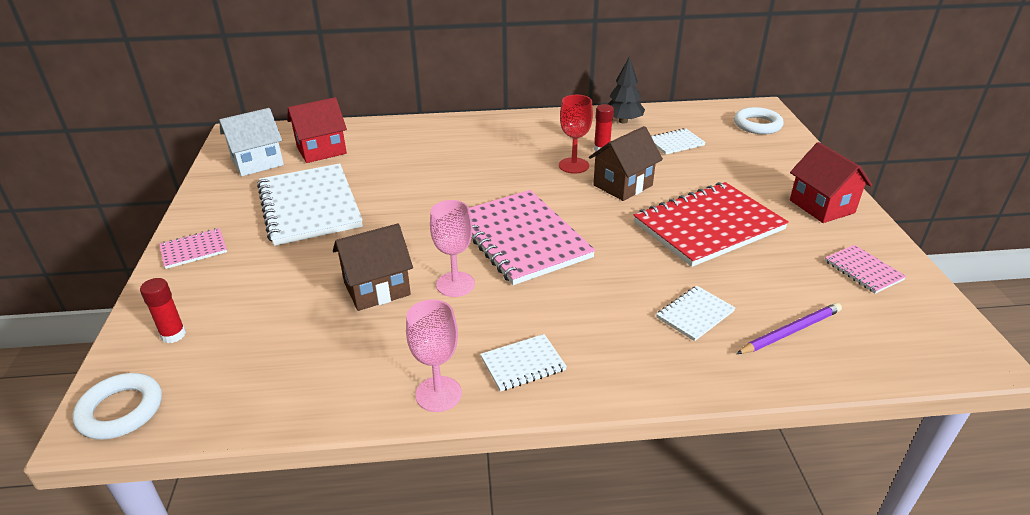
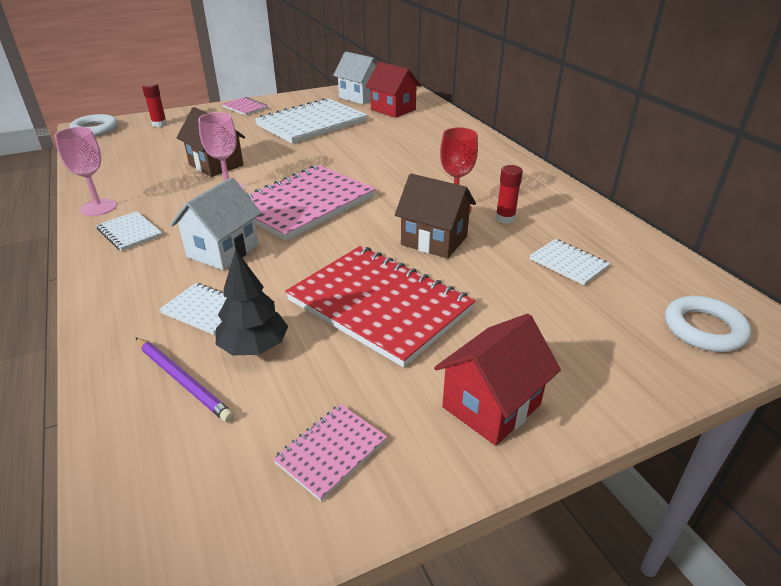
camera: 70 degrees right, 0 degrees up
(594, 297) = (223, 251): none -> white house
(623, 121) = (588, 222): black tree -> black tree (254, 347)

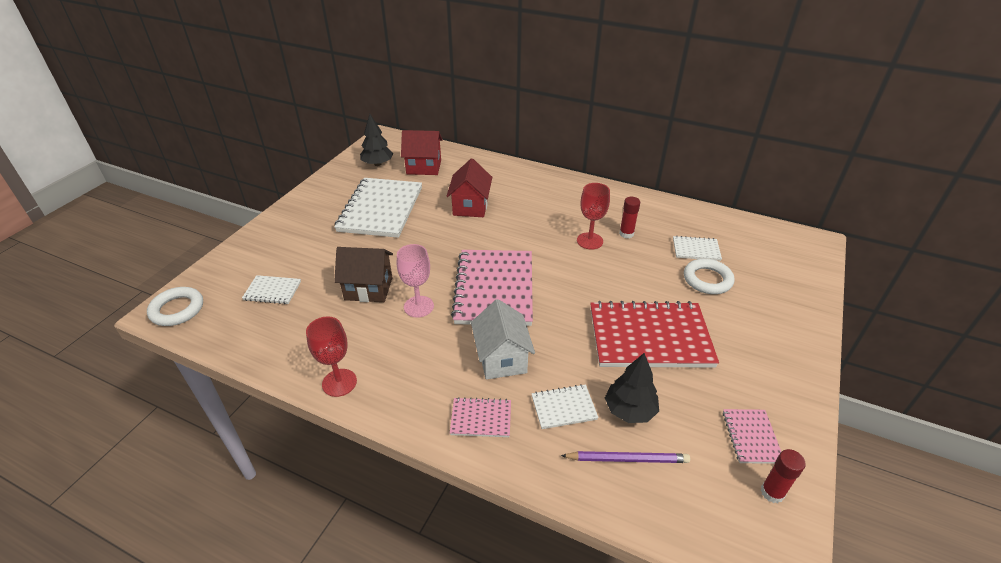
camera: 40 degrees left, 5 degrees up
(99, 207) = (339, 382): pink goblet -> red goblet
(130, 232) = (408, 387): white notebook -> white notebook (272, 291)
(159, 124) = (237, 272): red glue stick -> red glue stick (772, 492)
(245, 108) = (292, 217): pink notebook -> pink notebook (481, 418)
(360, 97) = (377, 164): white house -> black tree
(434, 240) = (613, 273): brown house -> none
(491, 406) = (774, 360): red house -> red house (470, 206)
(704, 329) = (793, 257): white ring -> white ring (707, 280)

